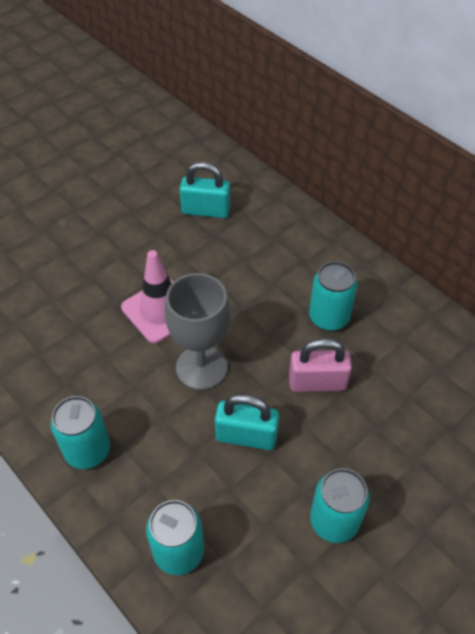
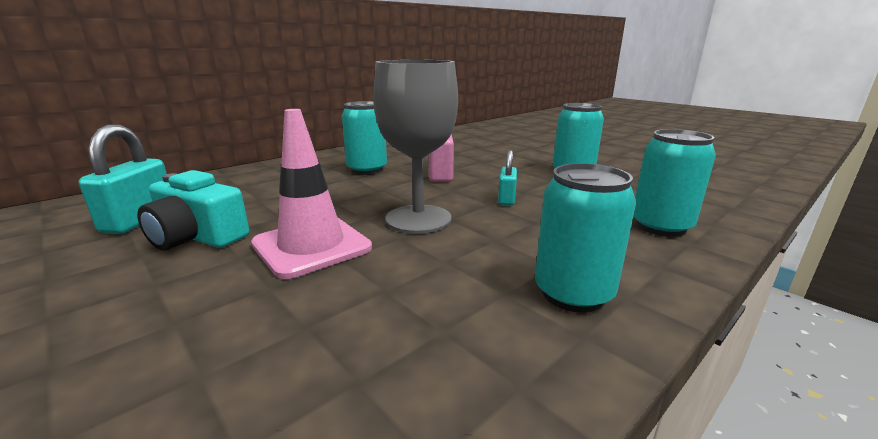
camera: 90 degrees left, 30 degrees down
(177, 249) = (197, 237): none -> turquoise camera
(246, 436) = (506, 199): turquoise padlock -> turquoise padlock, size x0.59

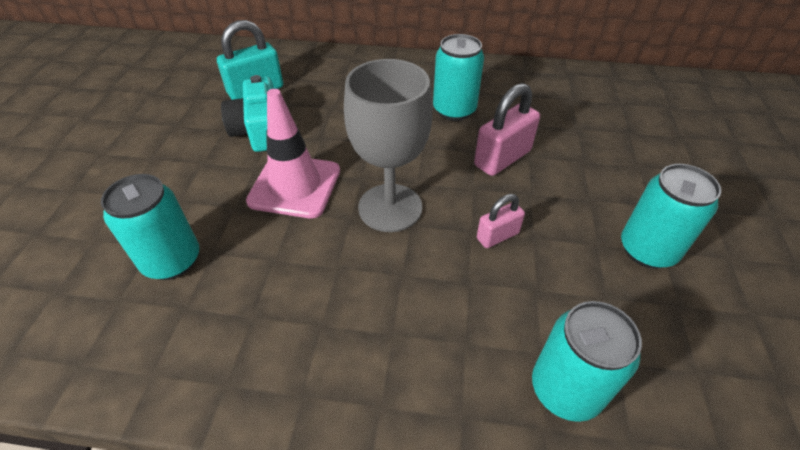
camera: 50 degrees right, 25 degrees up
(506, 199) = (497, 236): turquoise padlock -> pink padlock
(573, 293) = (354, 367): turquoise can -> turquoise can (172, 260)

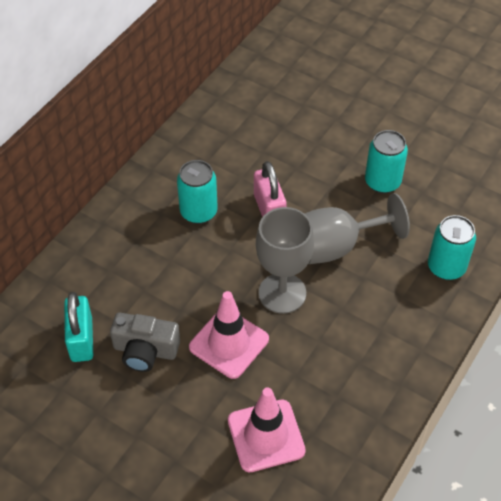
camera: 65 degrees left, 5 degrees up
(172, 260) = (266, 436): turquoise can -> pink traffic cone
(259, 131) = (145, 350): turquoise camera -> grey camera
(497, 236) = (336, 246): pink padlock -> grey goblet

